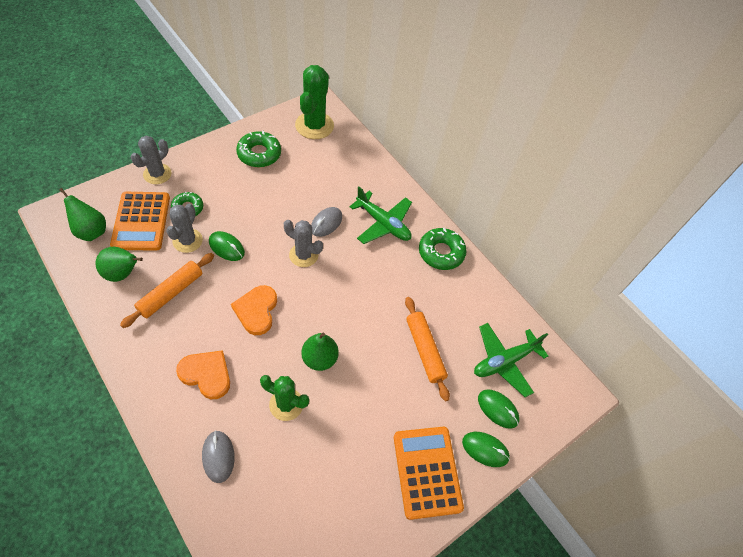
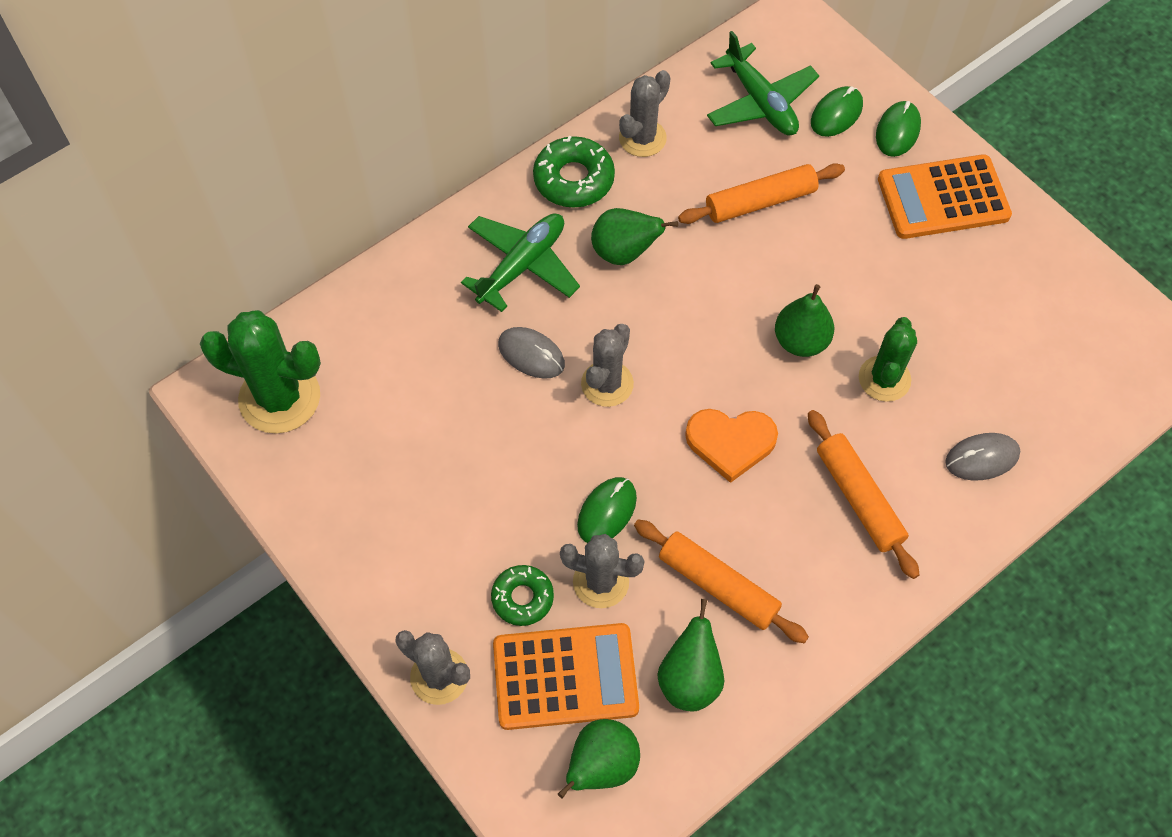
camera: 85 degrees left, 5 degrees up
(206, 374) = (858, 498): orange heart -> orange rolling pin
(259, 154) = (367, 490): green donut -> none
(389, 272) = (624, 252): none -> green pear
(472, 290) = (642, 138): none -> grey cactus

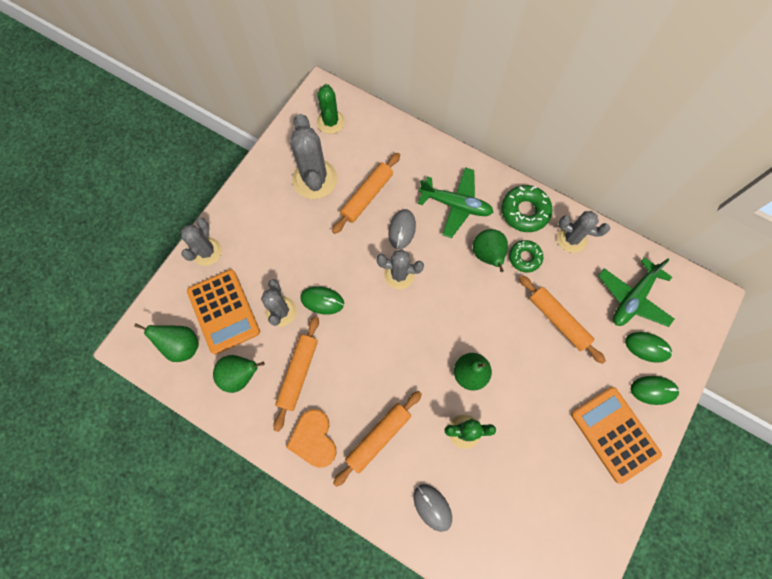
camera: 70 degrees right, 10 degrees up
(279, 398) = (330, 122): green cactus -> green cactus, size x0.65
(379, 456) = (315, 179): none -> grey cactus
(448, 386) = (367, 196): none -> orange rolling pin
(522, 598) = (260, 275): green donut -> green donut (524, 257)
(730, 442) = (387, 353): orange heart -> orange heart (313, 439)

